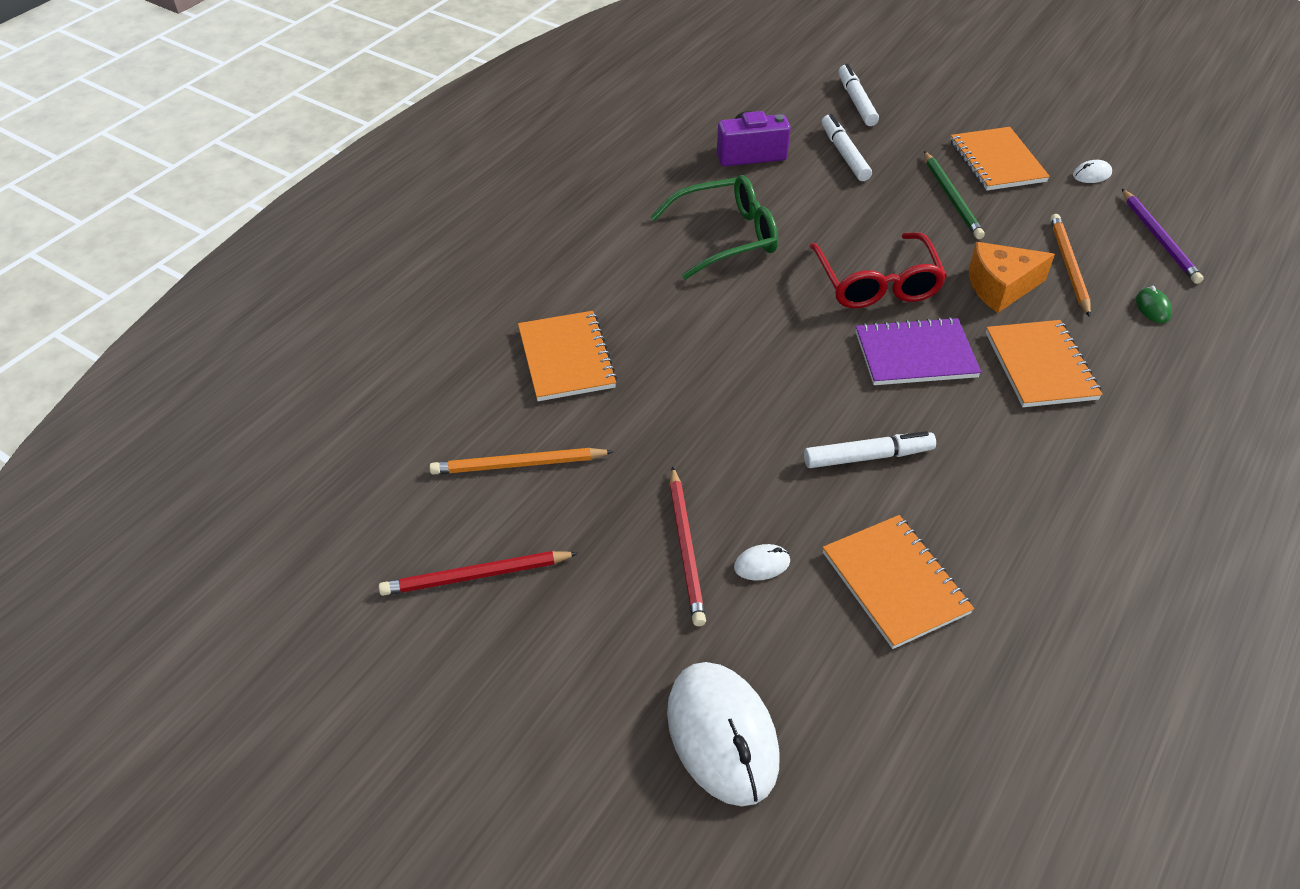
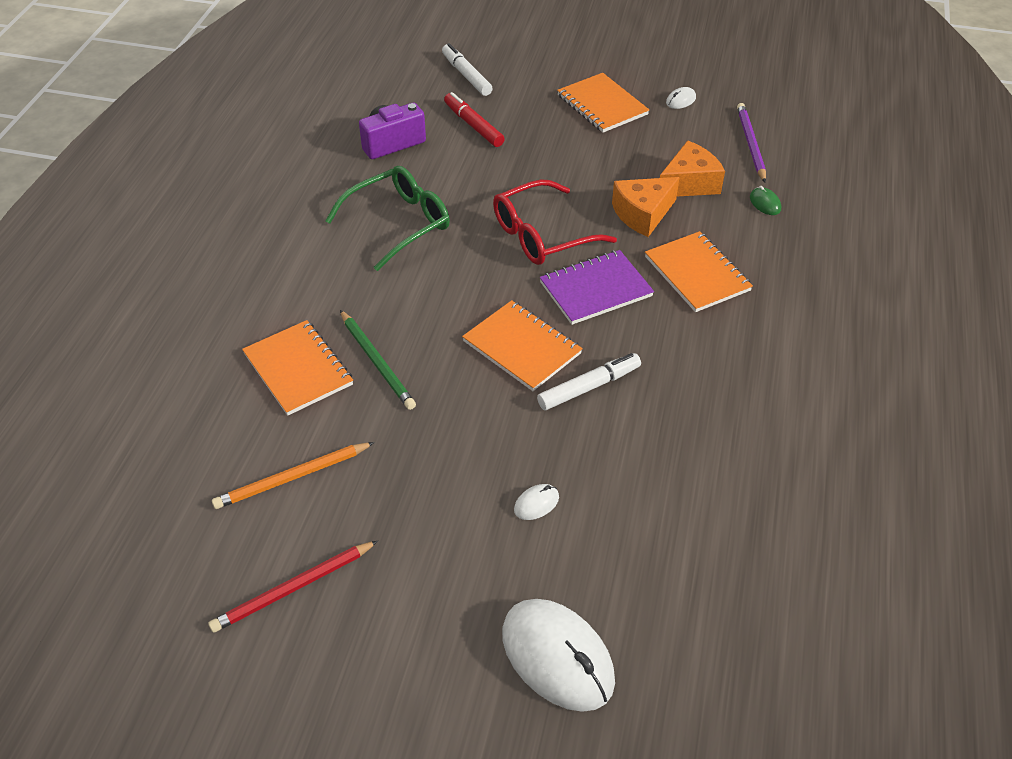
camera: 20 degrees left, 0 degrees up
(686, 548) = (468, 508): red pencil -> none
(844, 154) = (473, 125): white marker -> red marker
(876, 283) = (542, 235): red glasses -> red glasses turned 90 degrees clockwise
(895, 583) = (648, 487): orange notebook -> orange notebook (522, 347)
(951, 198) = (576, 145): green pencil -> green pencil (377, 362)
(1068, 266) = (689, 183): orange pencil -> orange cheese
(1159, 239) = (750, 144): purple pencil -> purple pencil turned 150 degrees counterclockwise

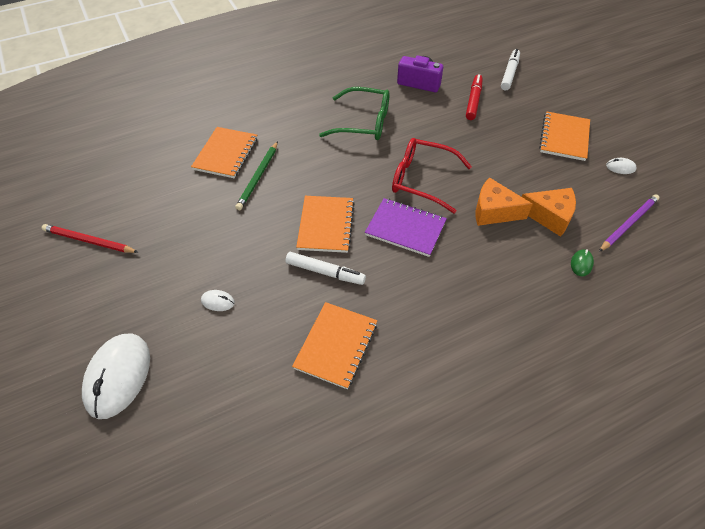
camera: 50 degrees right, 5 degrees up
(292, 478) = (156, 197): orange pencil -> none
(697, 274) = (473, 267): orange notebook -> orange notebook (336, 345)

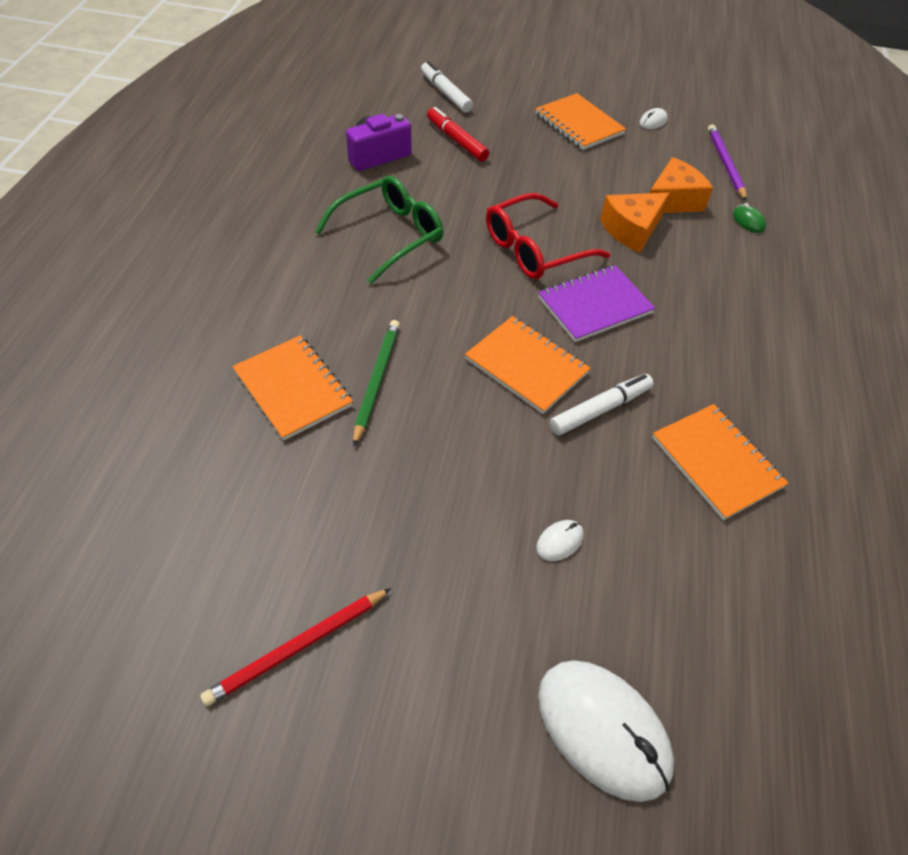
camera: 55 degrees left, 0 degrees up
(258, 177) = (376, 381): green pencil -> green pencil turned 135 degrees counterclockwise

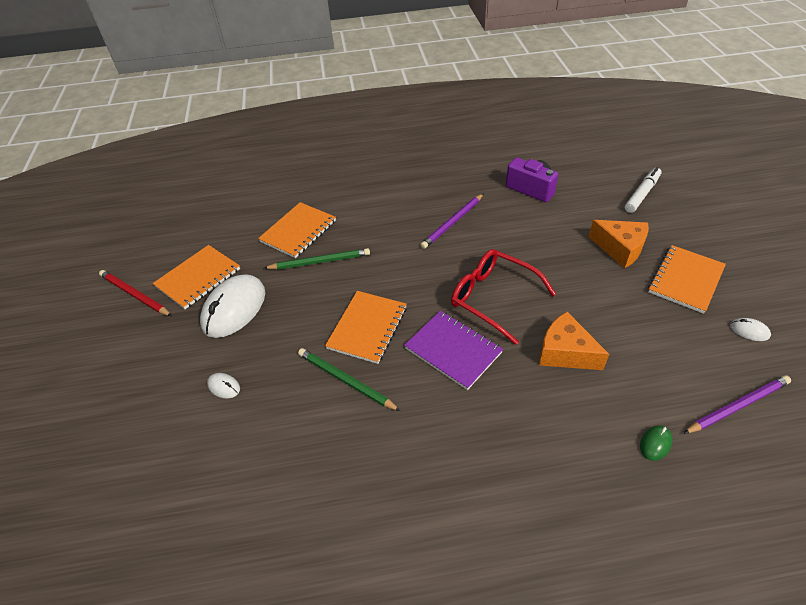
camera: 75 degrees right, 5 degrees down
(390, 235) = (452, 222): green glasses -> purple pencil
(456, 140) = (586, 218): red marker -> none
(600, 409) = (345, 380): white marker -> green pencil
(603, 730) = (96, 443): white mouse -> white mouse (234, 309)
(672, 200) = (633, 373): orange cheese -> orange cheese (620, 249)
(716, 462) = (322, 469): orange notebook -> orange notebook (198, 278)

